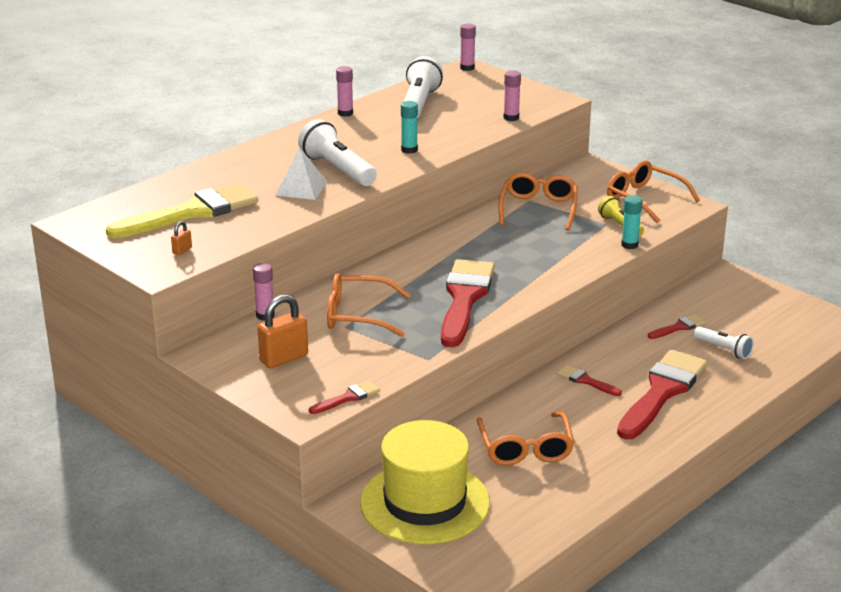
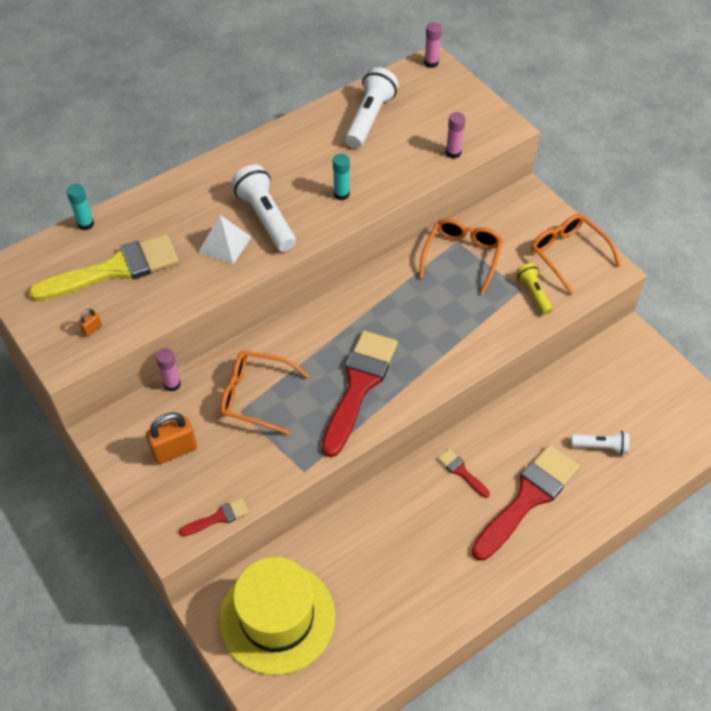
camera: 10 degrees right, 25 degrees up
(345, 113) = (295, 125): pink glue stick -> none
(525, 448) = (383, 557): orange glasses -> none
(629, 245) = (535, 325): turquoise glue stick -> turquoise glue stick (86, 224)
(678, 327) = (566, 407): red brush -> none
(724, 350) = (601, 446): white flashlight -> white flashlight turned 45 degrees counterclockwise

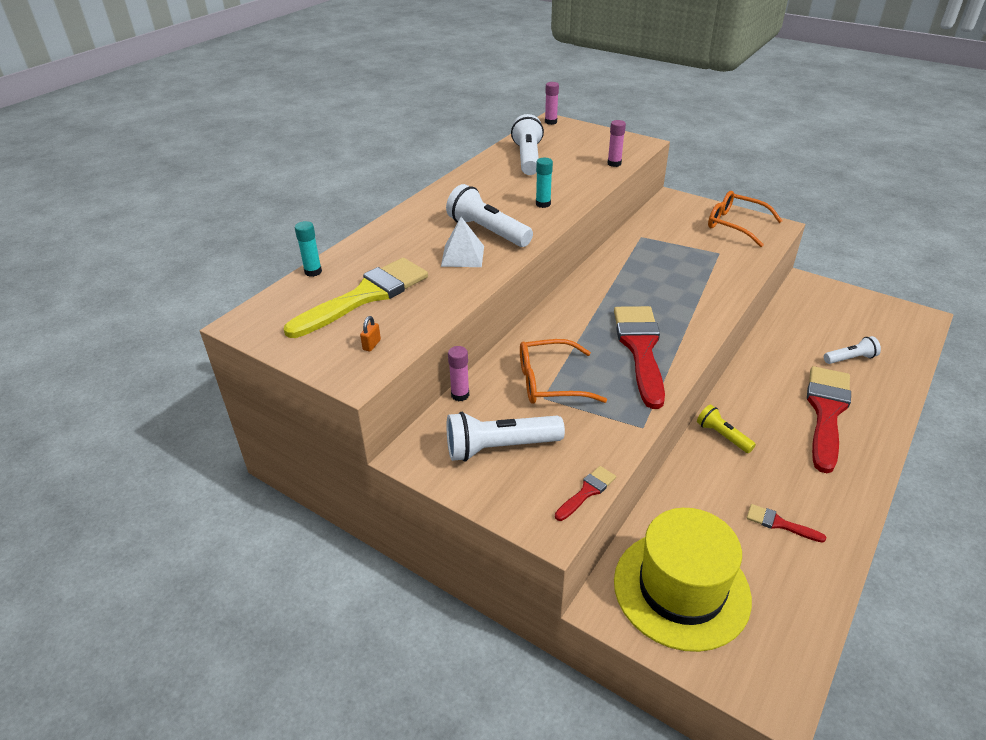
camera: 20 degrees left, 15 degrees down
(174, 450) = (500, 448): orange padlock -> white flashlight
(461, 471) = (754, 409): red brush -> red brush (779, 524)
(462, 257) = (654, 245): orange glasses -> none
(533, 293) = (731, 253): yellow flashlight -> yellow flashlight (722, 436)

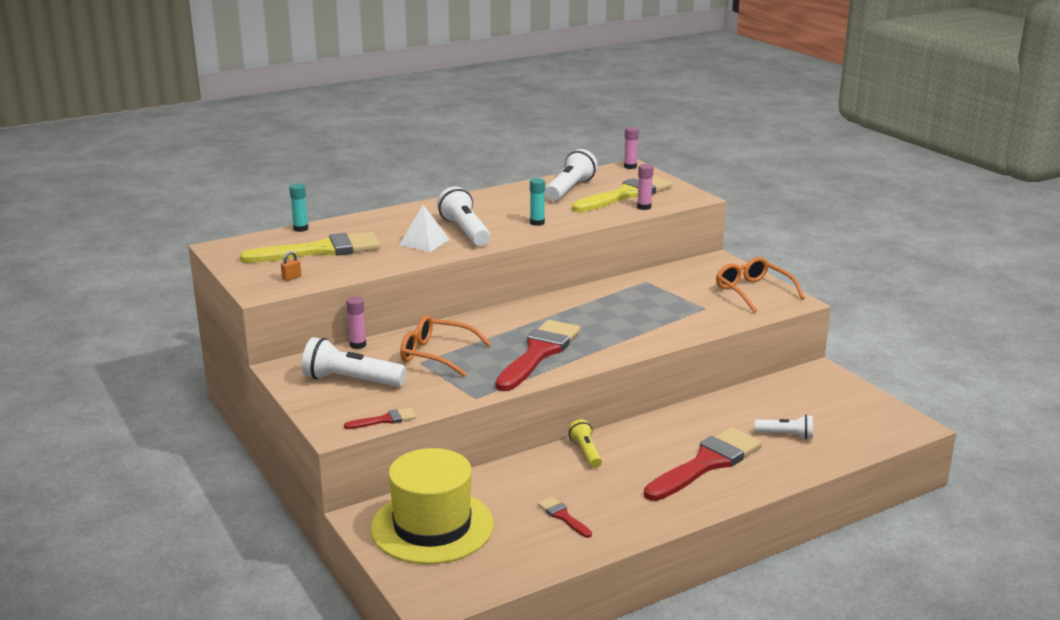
camera: 25 degrees right, 15 degrees down
(583, 153) = (626, 195): none -> yellow brush

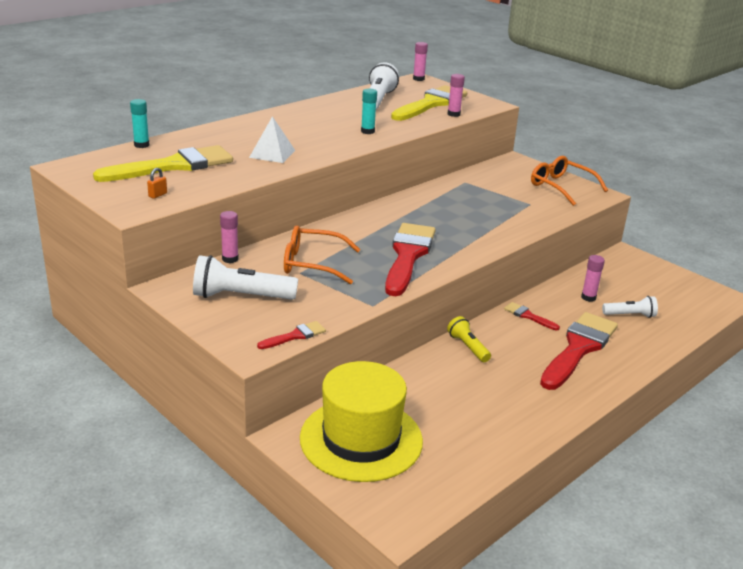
camera: 15 degrees left, 5 degrees up
(465, 231) = (305, 142): white flashlight -> none
(563, 516) = (479, 414): red brush -> red brush (528, 316)
(748, 413) = (588, 297): none -> pink glue stick

